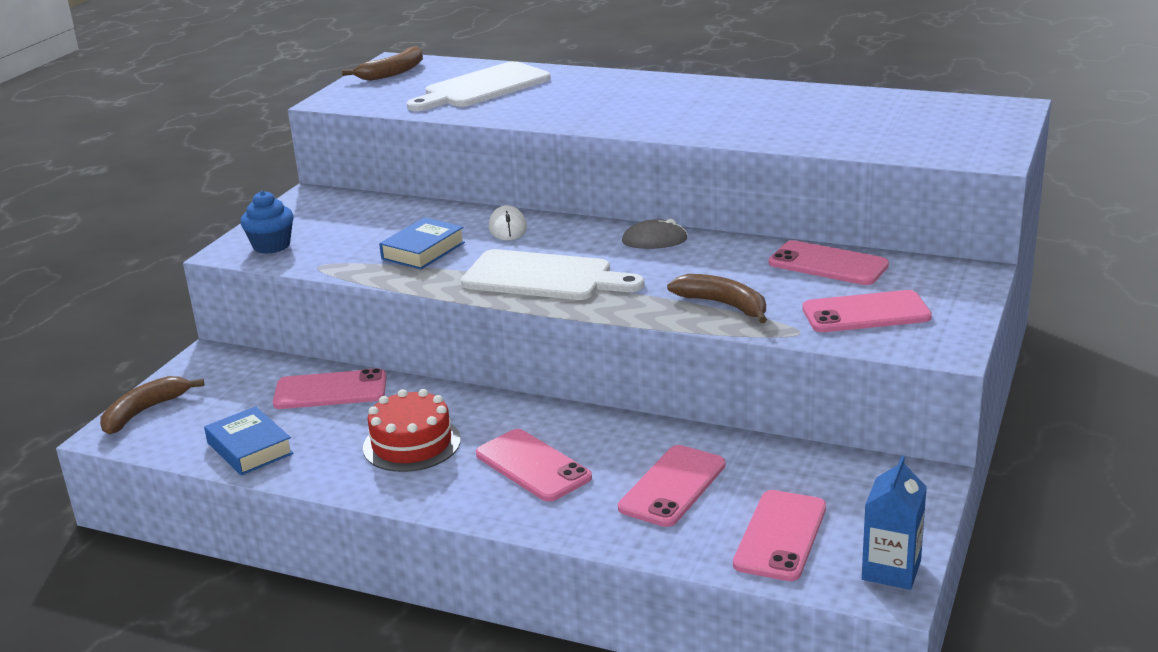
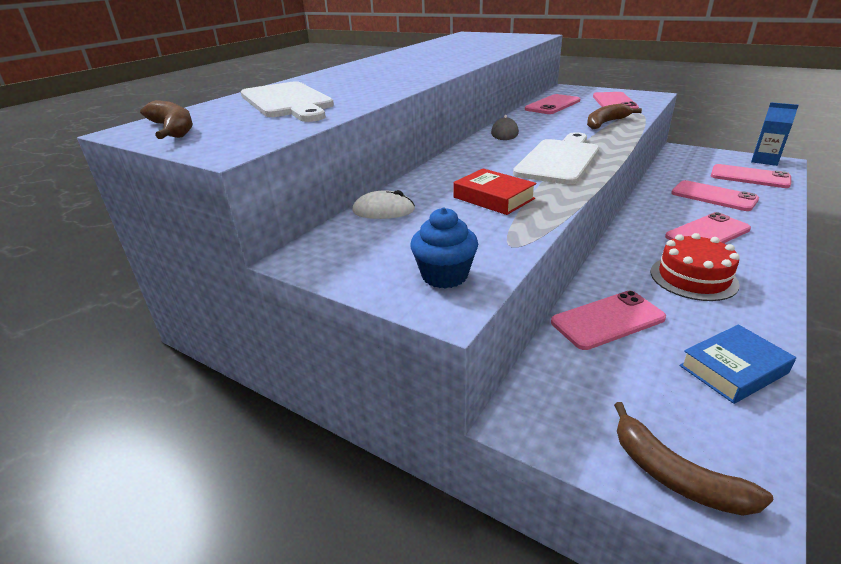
camera: 80 degrees left, 5 degrees up
(330, 391) = (607, 320): pink phone -> pink phone turned 60 degrees clockwise
(423, 251) = (493, 198): blue book -> red book
(507, 228) = (459, 169): white mouse -> white mouse (383, 210)

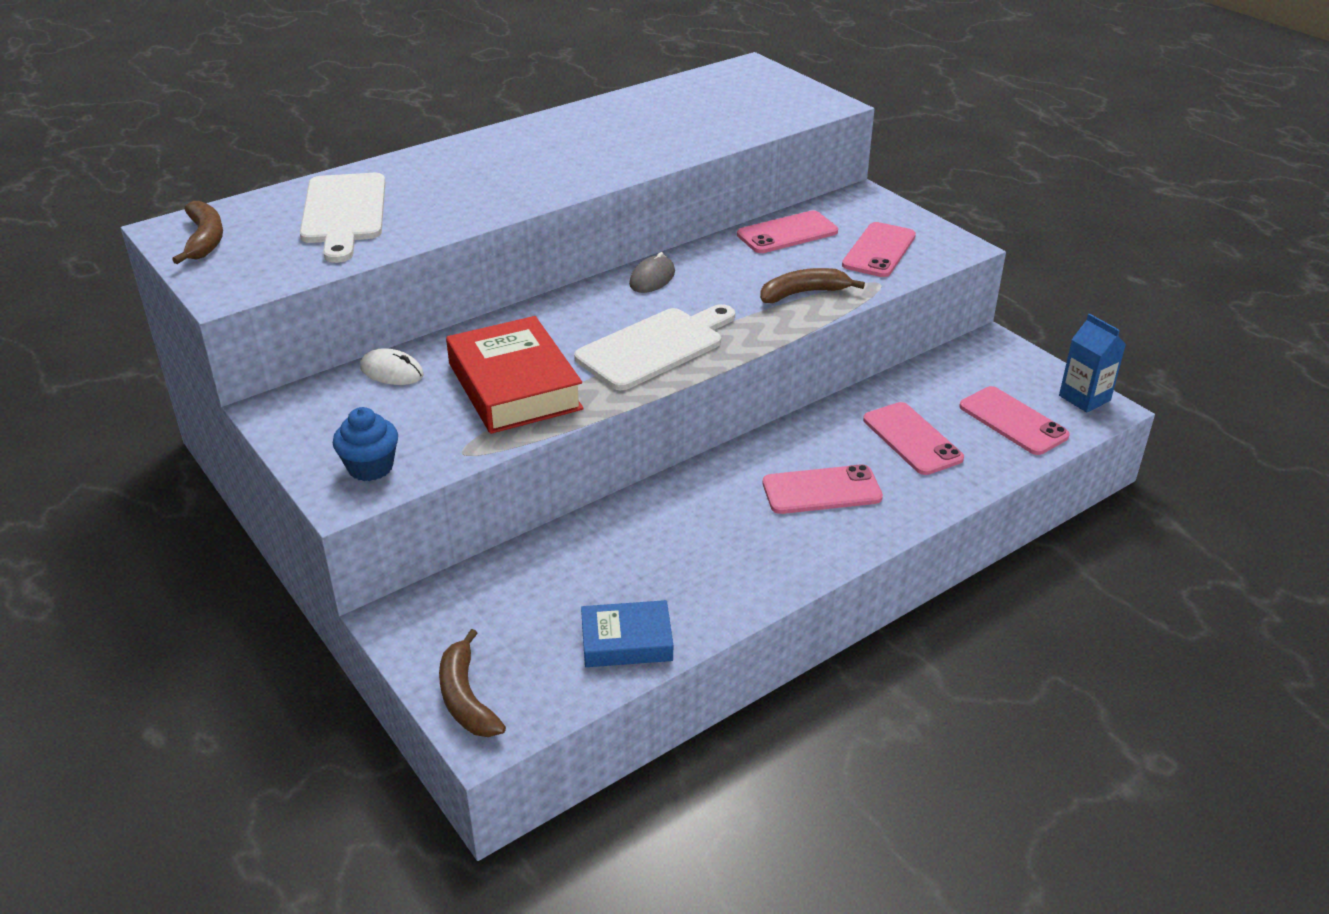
camera: 20 degrees right, 5 degrees up
(493, 198) = (514, 386): red book -> red book, size x1.71
(607, 320) = (571, 558): pink phone -> none
(693, 278) = (722, 541): red cake -> none

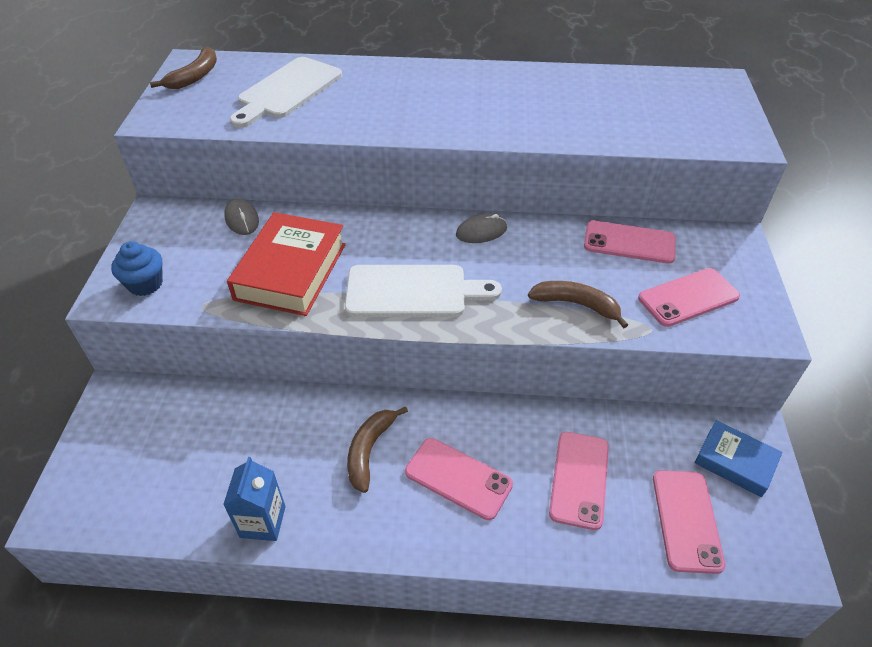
camera: 40 degrees right, 10 degrees up
(392, 371) = (242, 219): white mouse -> grey mouse
(466, 698) = (78, 478): brown banana -> brown banana (369, 451)
(626, 641) = (200, 508): blue book -> blue book (735, 462)
(1084, 398) = (783, 541): blue carton -> blue carton (263, 522)

